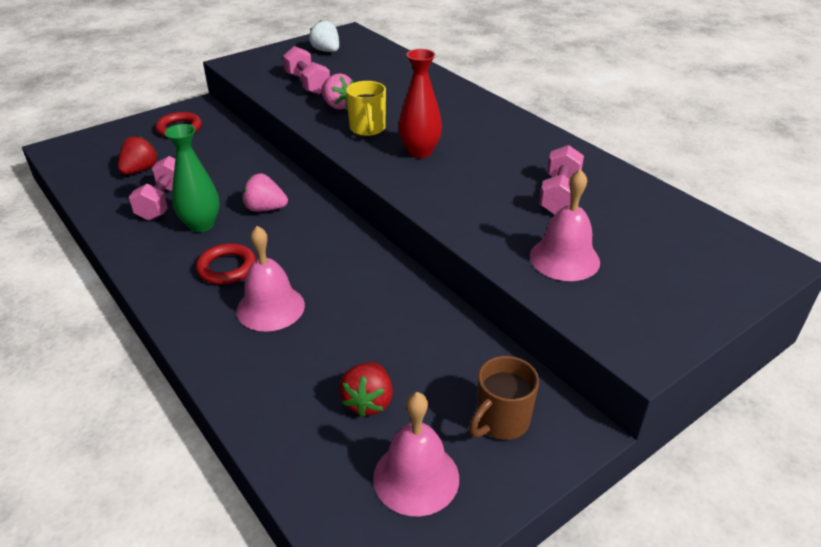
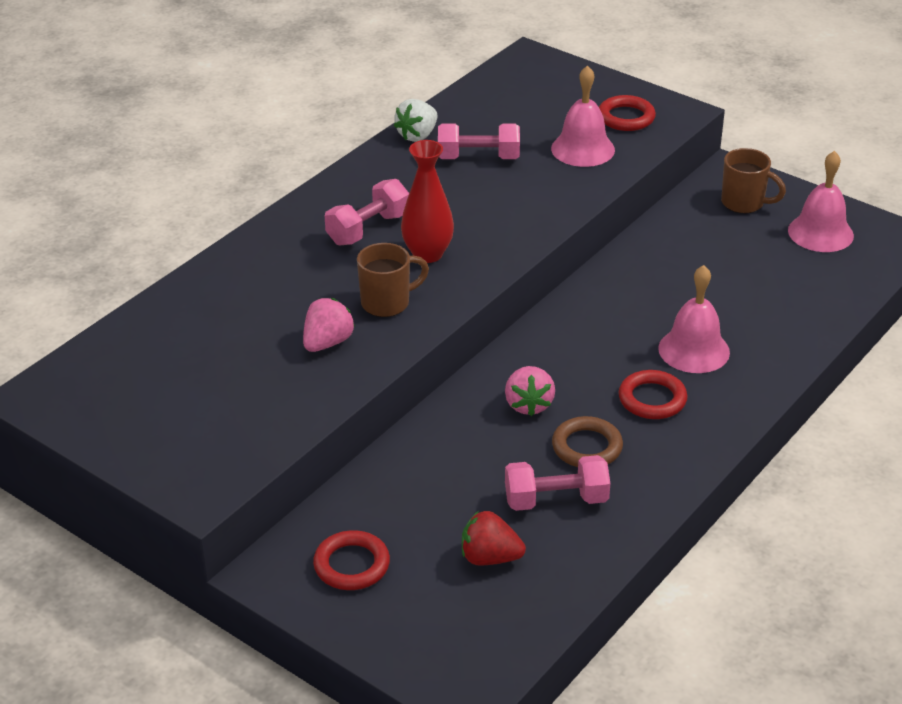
camera: 105 degrees left, 0 degrees up
(201, 225) = (587, 447): green vase -> brown ring
(307, 84) = (265, 388): pink dumbbell -> pink dumbbell (368, 229)
(326, 51) = (128, 400): white strawberry -> white strawberry (417, 135)
(367, 129) = (387, 303): yellow mug -> brown mug
(368, 402) = (768, 267): red strawberry -> none
(629, 304) = (626, 117): none -> red ring

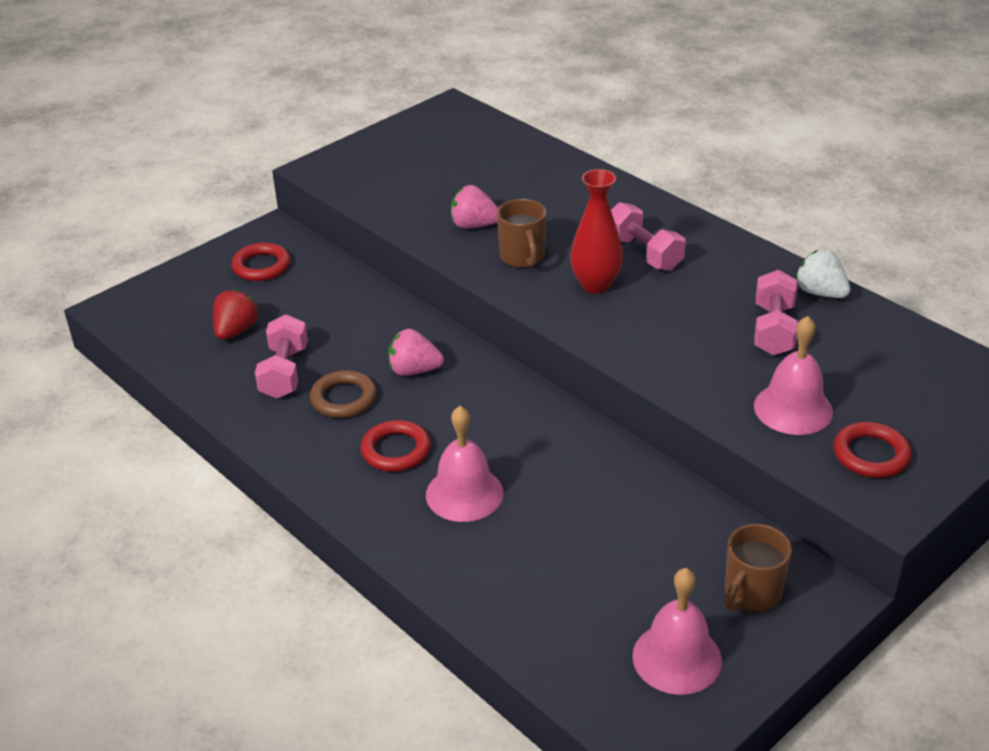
camera: 100 degrees right, 0 degrees up
(327, 343) = (474, 225): pink strawberry -> pink strawberry turned 150 degrees clockwise

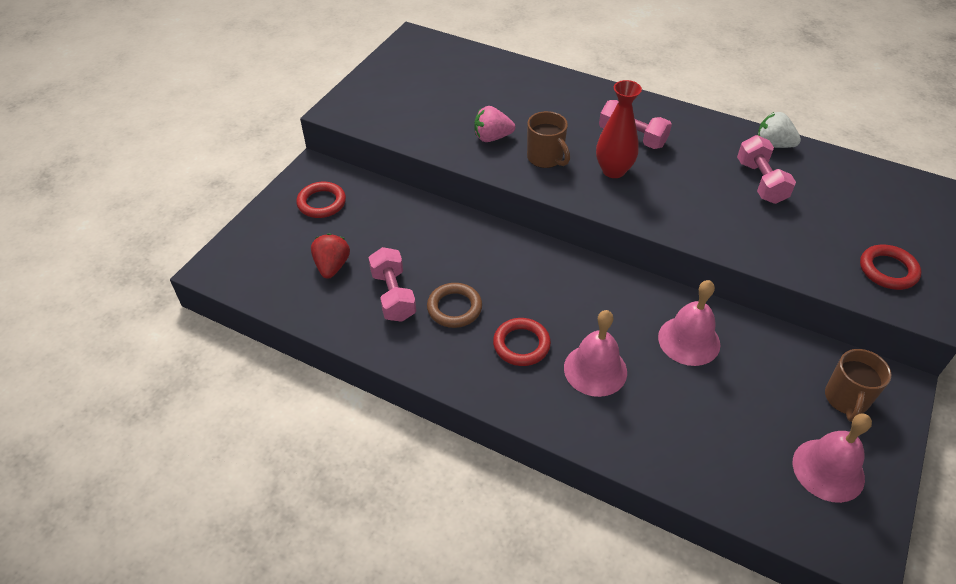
camera: 20 degrees left, 10 degrees up
(414, 370) = (496, 270): pink strawberry -> none
(793, 408) = (814, 244): pink bell -> pink bell (689, 340)

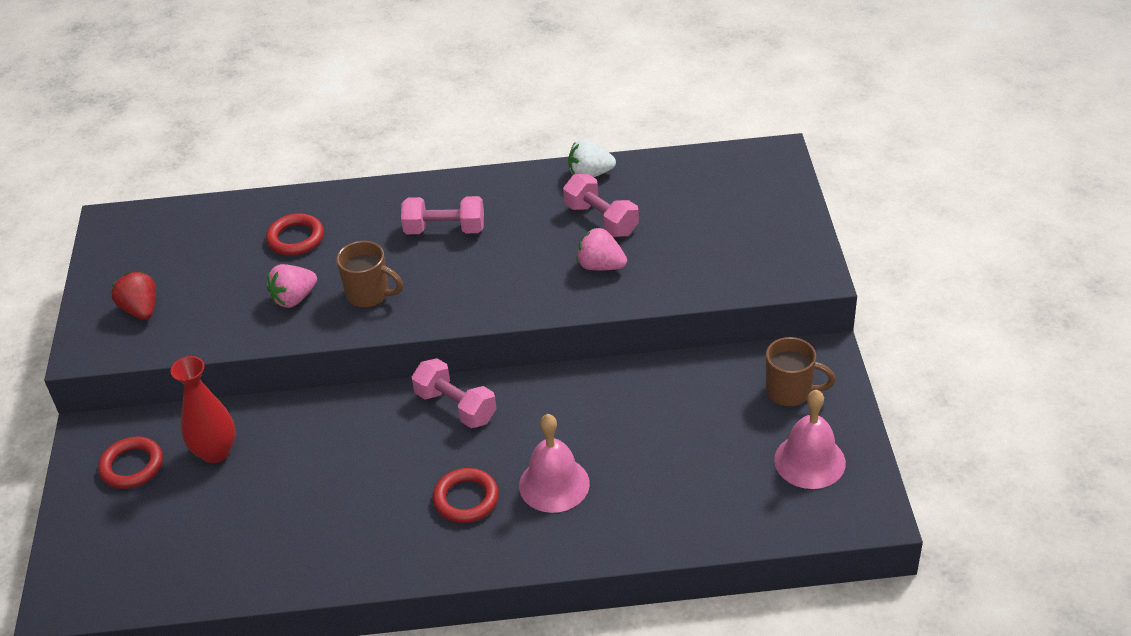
camera: 30 degrees left, 5 degrees down
(332, 266) = (201, 527): red strawberry -> red strawberry (141, 310)
(393, 295) = (295, 521): pink dumbbell -> pink dumbbell (455, 407)
(454, 308) = (371, 499): brown ring -> none
(613, 170) = (449, 275): red vase -> red vase (215, 452)
(689, 340) = (623, 410): pink bell -> none
(737, 217) = (601, 266): none -> pink strawberry
(846, 399) = (790, 392): brown mug -> brown mug turned 60 degrees counterclockwise
(888, 270) = (762, 253): red ring -> red ring (296, 238)

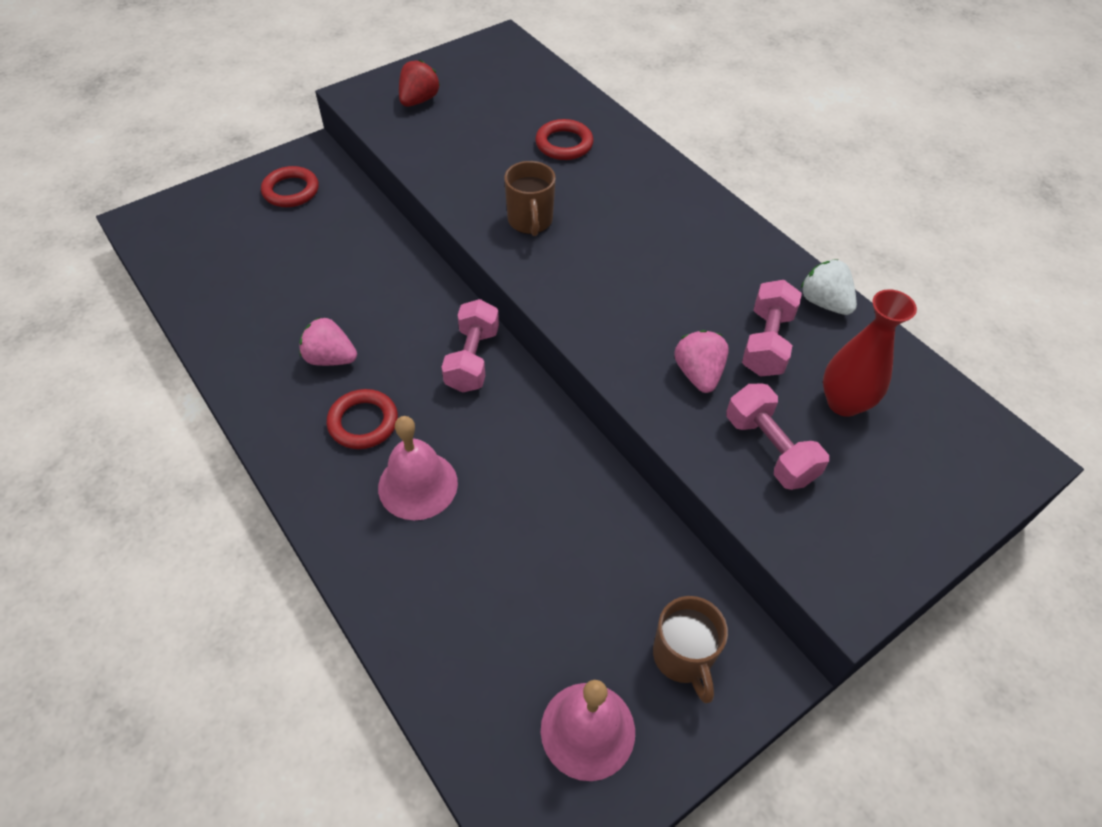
camera: 55 degrees right, 10 degrees up
(215, 452) = (330, 229): red vase -> red vase (844, 403)
(294, 298) = (491, 177): pink strawberry -> pink strawberry (330, 358)
(445, 230) = (652, 232): pink dumbbell -> pink dumbbell (769, 449)

